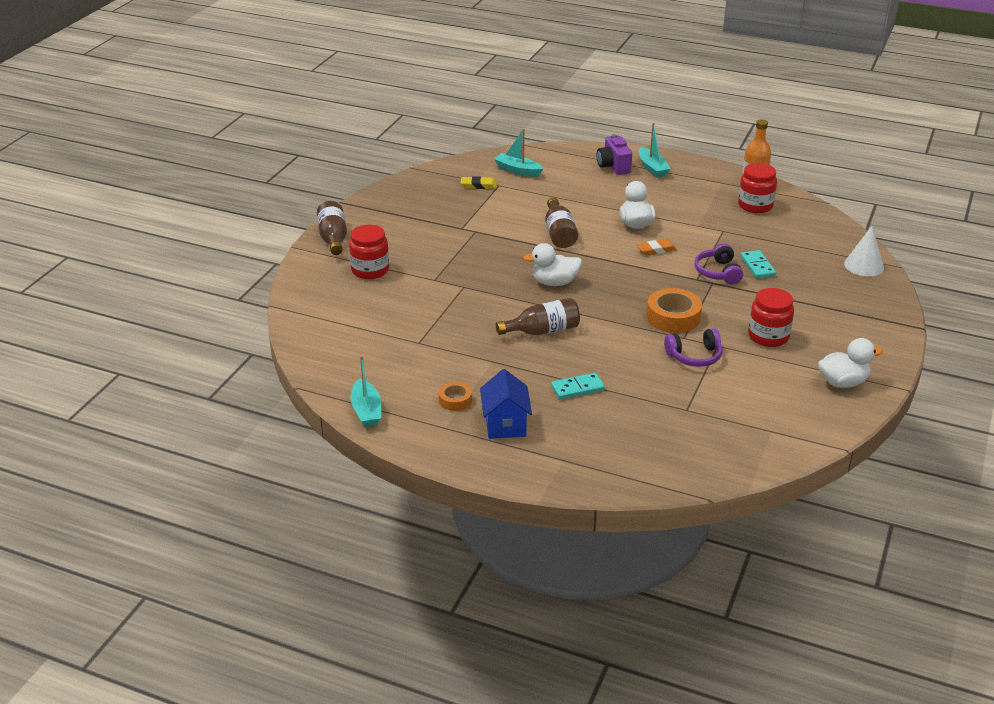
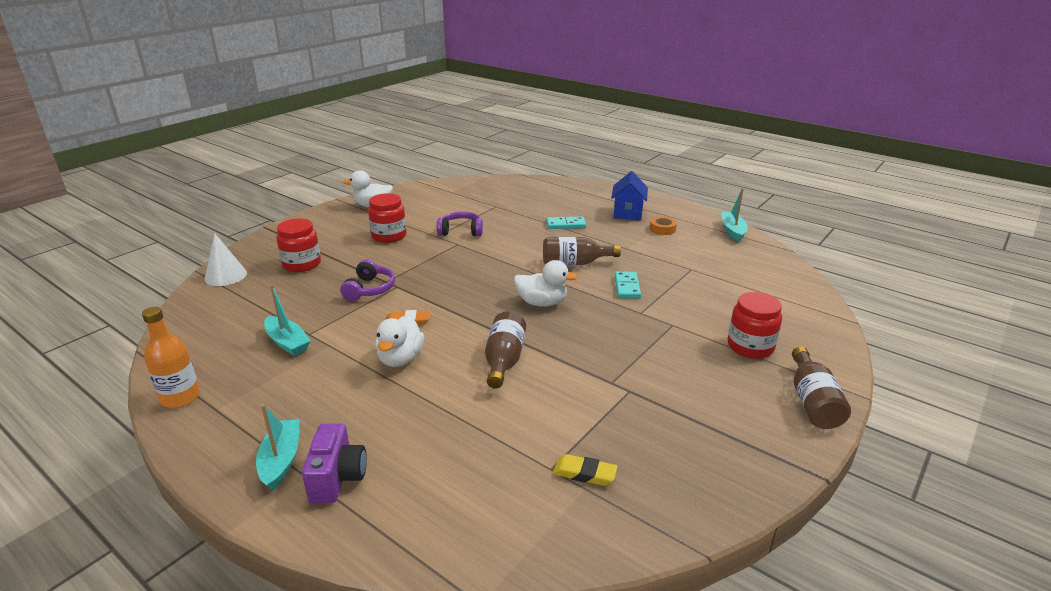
camera: 165 degrees left, 5 degrees down
(518, 170) = (504, 501): turquoise boat -> turquoise boat (287, 342)
(673, 317) = (451, 258): orange tape -> none
(755, 205) = (227, 361): red jar -> red jar (302, 264)
(757, 266) = (324, 289): turquoise domino -> turquoise domino (627, 287)

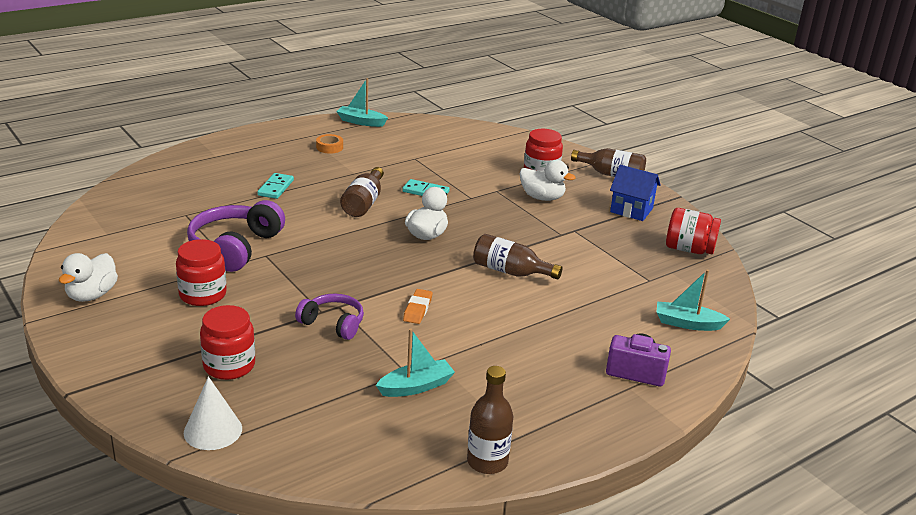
camera: 75 degrees left, 0 degrees up
(180, 397) = (487, 461): orange bottle -> brown bottle
(281, 460) = (607, 399): turquoise boat -> turquoise boat (687, 323)
(400, 359) = (482, 322): white duck -> white duck (542, 197)
(461, 231) = (235, 247): purple headphones -> purple headphones, size x1.65
(584, 473) = (657, 269): yellow eraser -> none
(628, 213) = (279, 152): blue house -> blue house (631, 210)
(663, 501) = (689, 249): none -> red jar

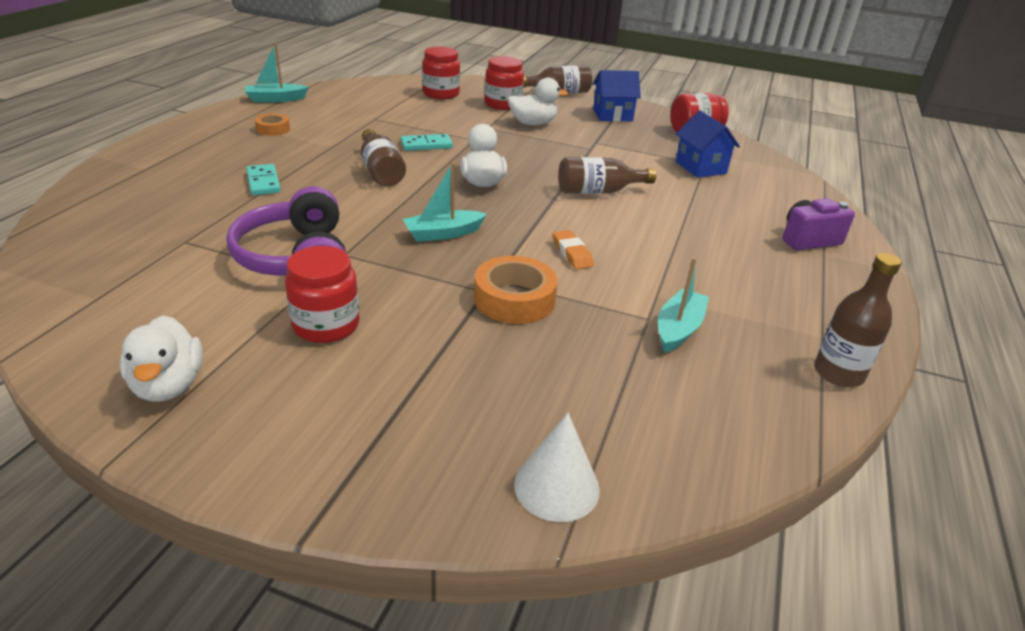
camera: 35 degrees left, 5 degrees up
(229, 366) = (468, 395): red jar -> red jar (441, 94)
(333, 324) = (514, 299): purple headphones -> orange tape
(639, 282) = (700, 167): none -> blue house
(687, 323) = (779, 188): turquoise boat -> turquoise boat (443, 233)

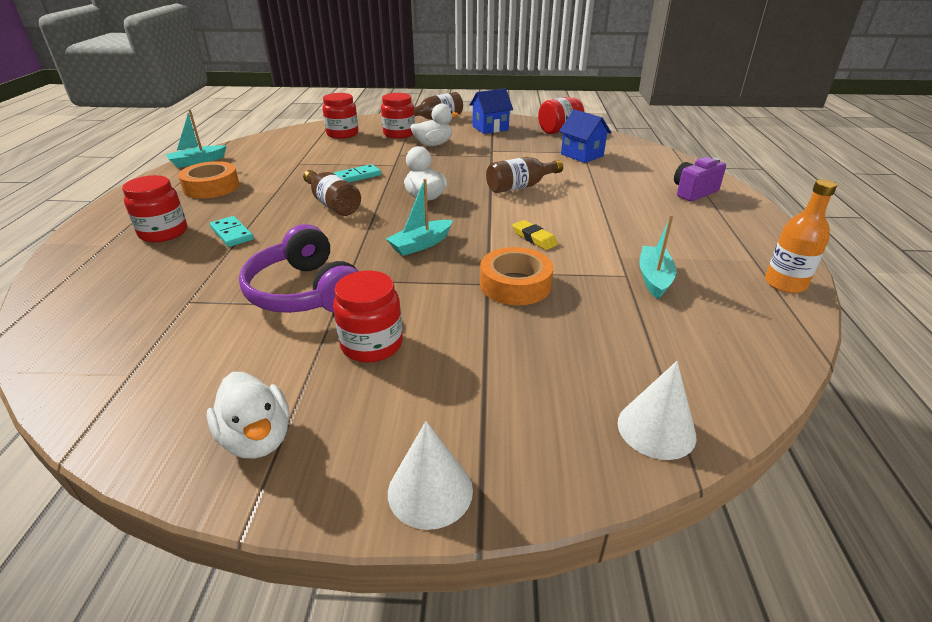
camera: 15 degrees left, 0 degrees up
(201, 168) = (163, 233): none -> red jar
(273, 129) = (211, 187): orange tape -> orange tape, size x1.76
(290, 477) = (430, 490): none -> white cone
(572, 253) = (534, 238): orange eraser -> yellow eraser
(838, 373) = (785, 284): brown bottle -> orange bottle

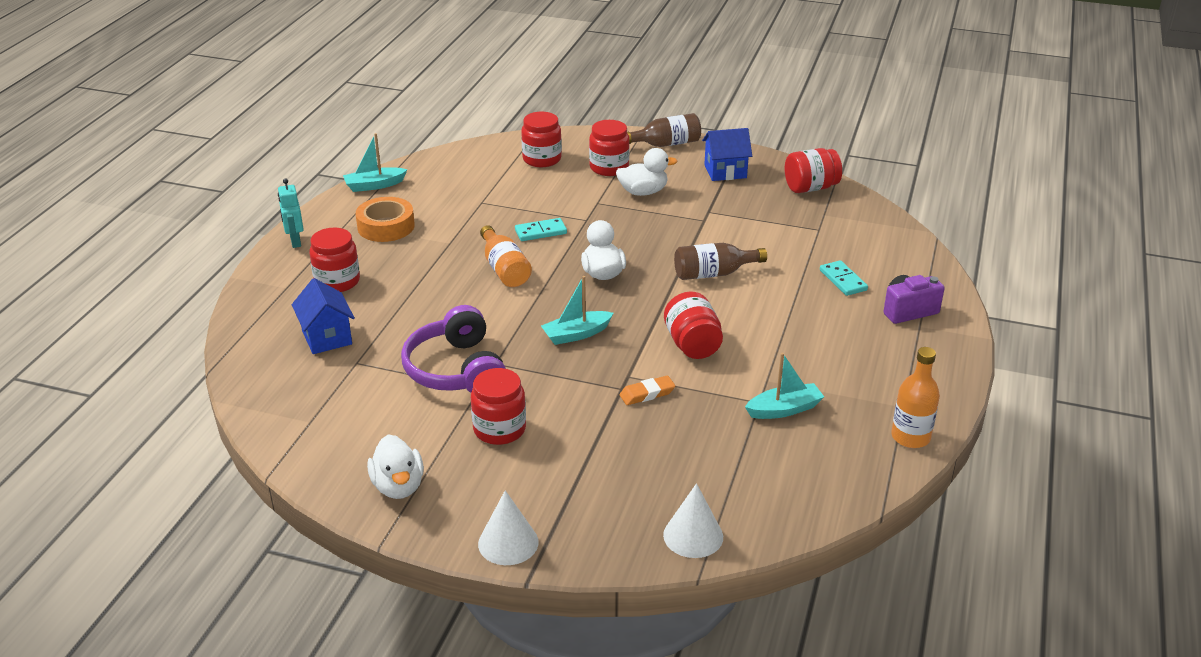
camera: 15 degrees right, 0 degrees up
(118, 207) = (295, 241): none -> turquoise robot
(232, 234) = (400, 293): turquoise domino -> turquoise domino (843, 280)
(333, 204) = (504, 269): brown bottle -> orange bottle
(515, 284) = (647, 394): orange tape -> orange eraser
(534, 238) = (692, 345): yellow eraser -> red jar
(582, 155) = (814, 234): blue house -> blue house (327, 337)
(654, 278) = (784, 409): turquoise boat -> turquoise boat turned 45 degrees clockwise

